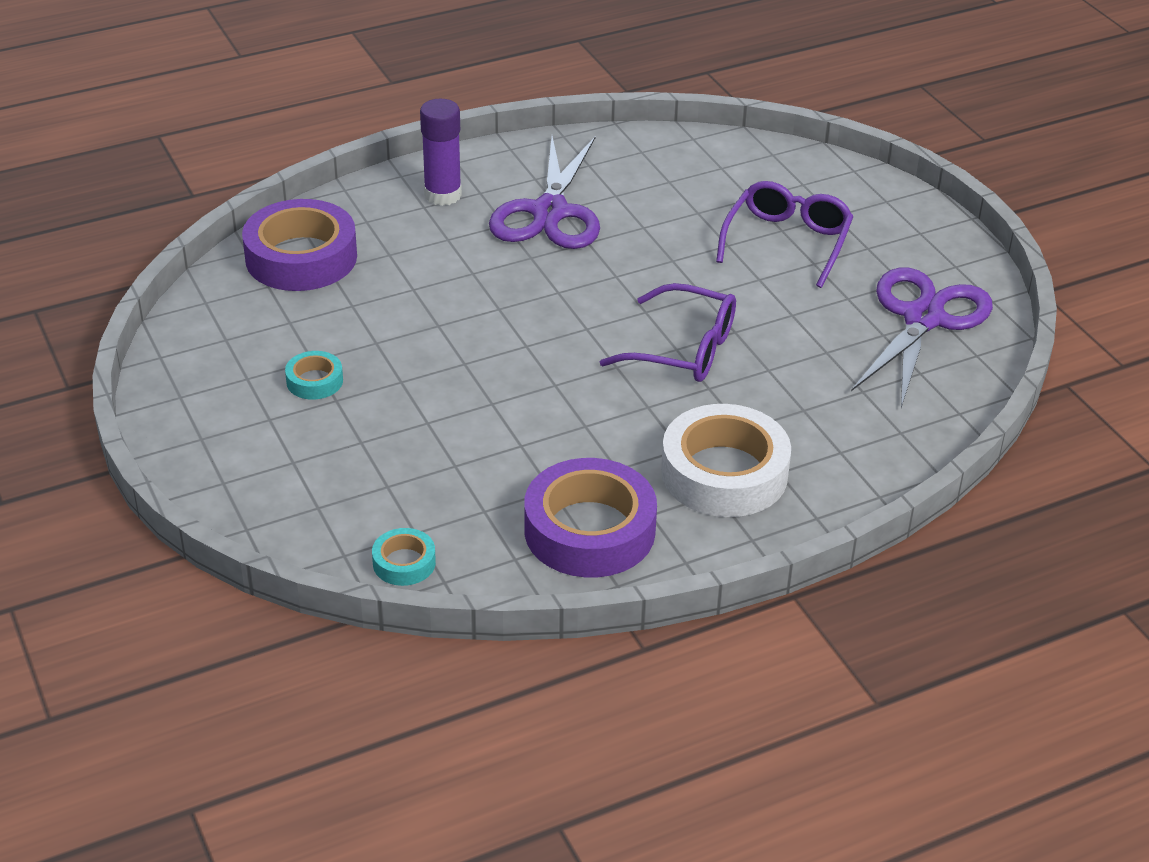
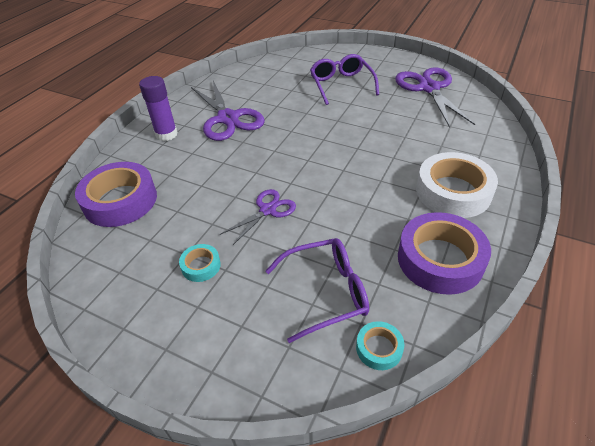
camera: 35 degrees left, 5 degrees up
(457, 362) = (267, 210): none -> purple scissors
(684, 349) = (361, 146): purple glasses -> purple glasses (326, 292)

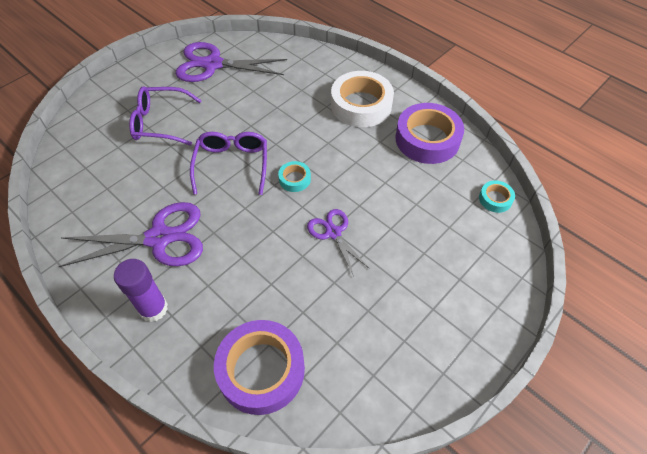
camera: 75 degrees left, 10 degrees up
(201, 266) = (387, 299): turquoise tape -> turquoise tape (294, 179)
(326, 292) = (440, 215): purple glasses -> purple glasses (232, 164)

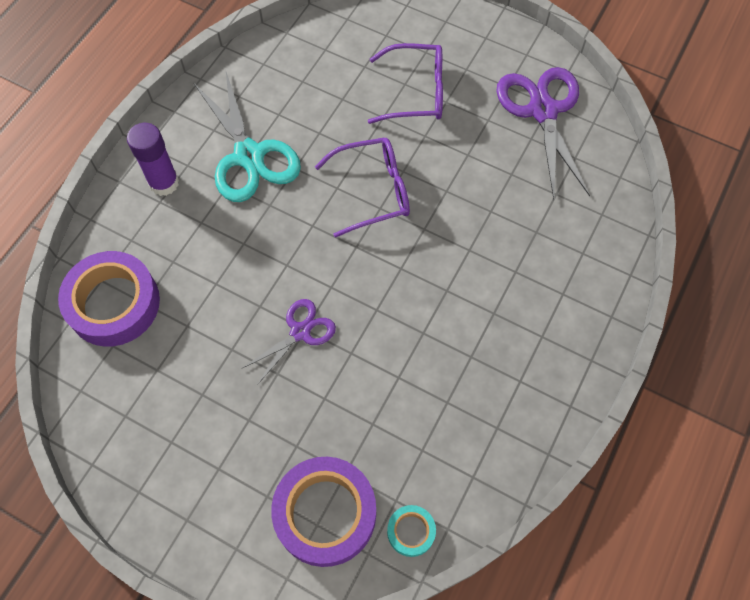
camera: 75 degrees right, 10 degrees up
(159, 238) = (249, 155): purple scissors -> turquoise scissors
(160, 122) = (416, 92): purple glasses -> purple glasses turned 105 degrees clockwise
(294, 179) = (371, 267): turquoise tape -> none
(361, 105) = (534, 316): white tape -> none
(427, 139) = (497, 420): purple tape -> purple tape (325, 513)

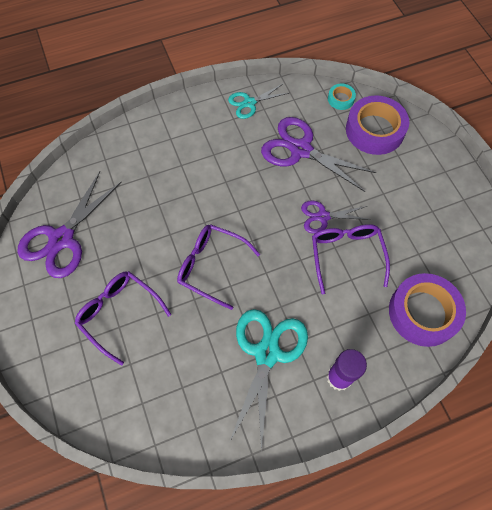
camera: 140 degrees left, 0 degrees up
(240, 306) = (346, 255): none -> purple glasses
(397, 402) = (301, 150): none -> purple scissors
(523, 421) = (249, 103): none -> turquoise scissors

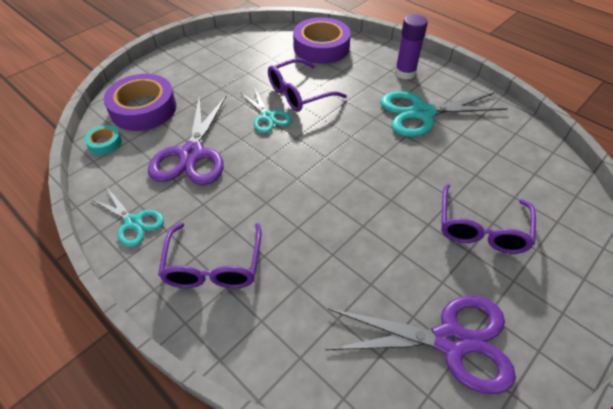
camera: 115 degrees left, 15 degrees down
(211, 266) = (374, 176): purple glasses -> purple glasses (213, 266)
(323, 216) = (268, 117): purple scissors -> turquoise scissors

